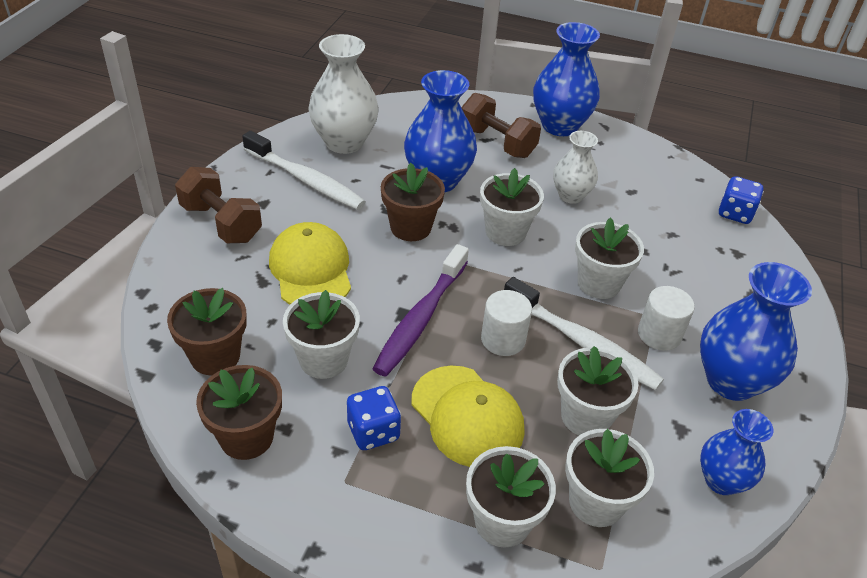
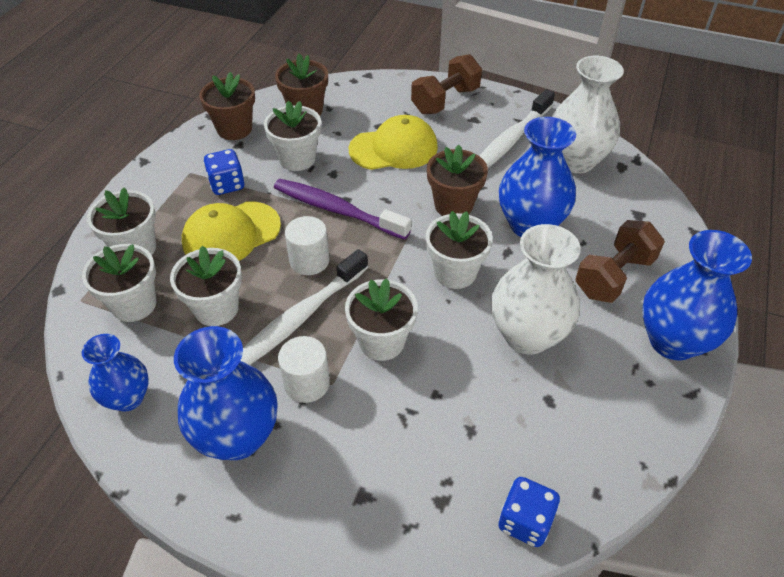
camera: 95 degrees right, 5 degrees up
(571, 195) = (527, 335): white vase -> white vase, size x1.63

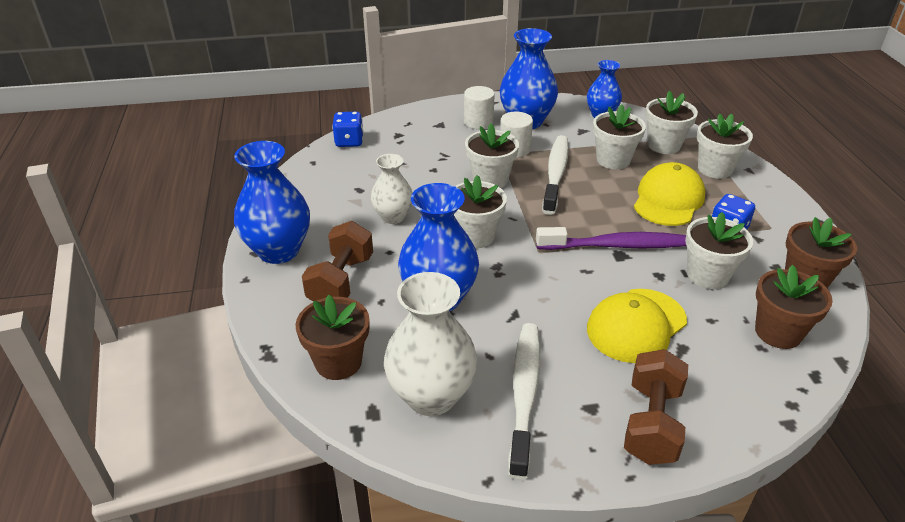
camera: 150 degrees right, 10 degrees down
(309, 261) = (590, 204): white cylinder -> white cylinder (478, 122)
(453, 205) = (522, 289): brown flower pot -> brown flower pot (338, 362)
(527, 335) = (393, 217): white vase -> white vase, size x0.61

